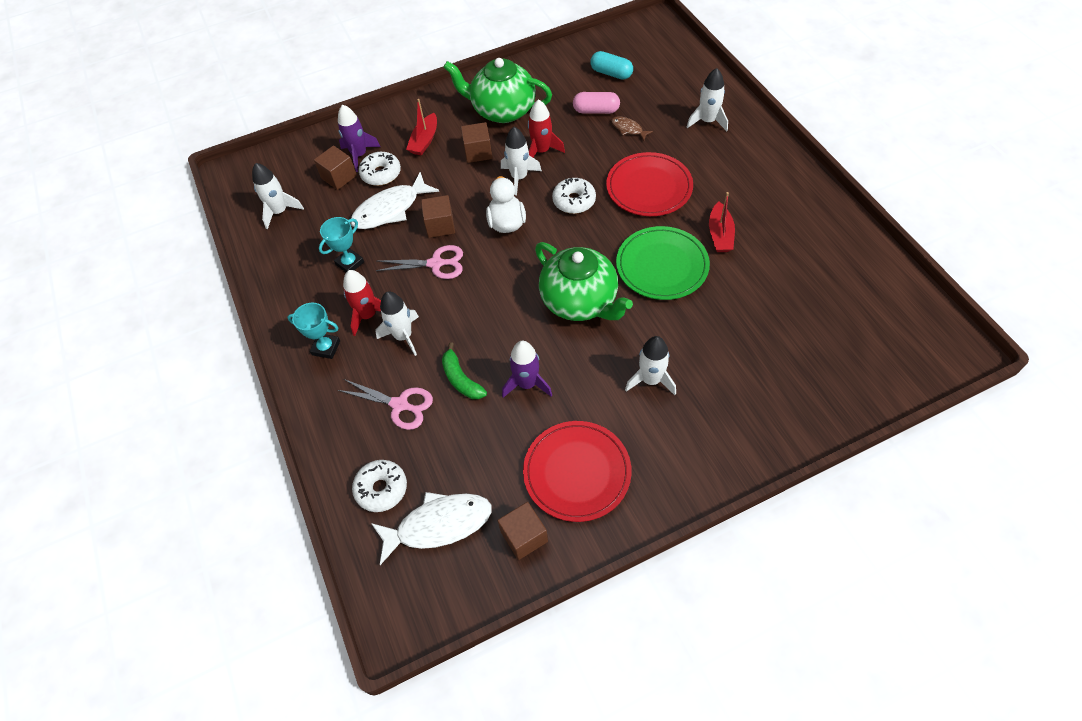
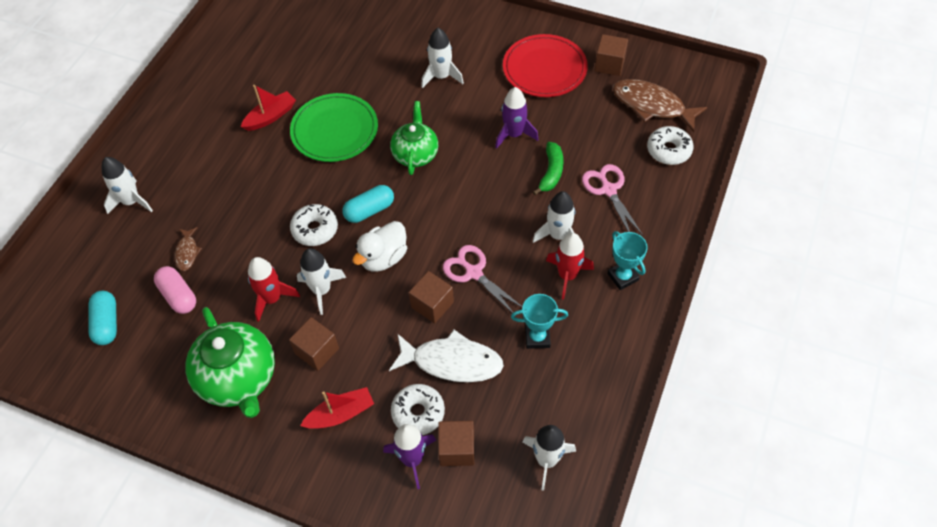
camera: 135 degrees left, 0 degrees up
(438, 525) = (652, 105): white fish -> brown fish
(556, 240) = (369, 210): none -> turquoise capsule
(580, 301) = (415, 154): green teapot -> green teapot, size x0.65
(649, 187) = (254, 190): red plate -> none

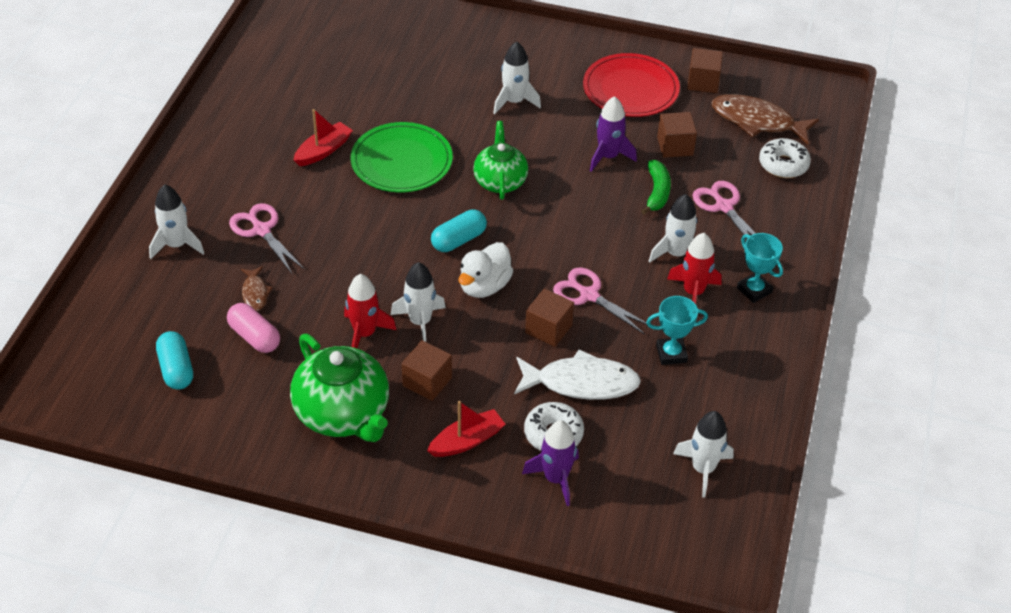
camera: 10 degrees left, 10 degrees down
(204, 191) = (261, 230): none -> pink scissors
(315, 229) = (400, 262): white donut -> none
(457, 449) = (603, 466): brown cube -> brown cube (675, 146)

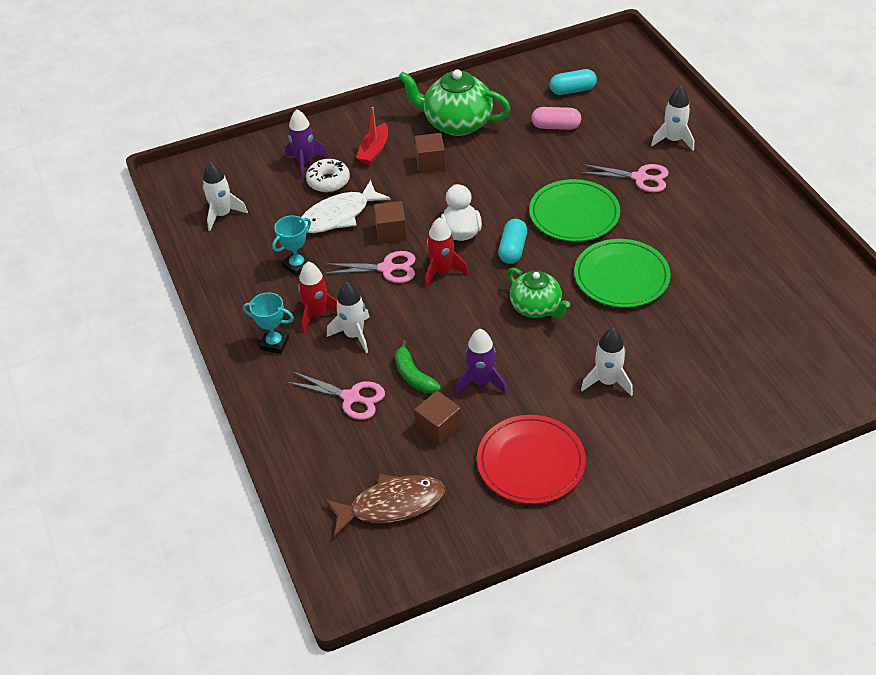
camera: 145 degrees right, 0 degrees up
(176, 369) = (572, 90): turquoise capsule -> turquoise capsule turned 45 degrees counterclockwise
(255, 293) = (589, 145): brown fish -> none
(323, 150) = (682, 249): red boat -> none
(364, 333) = (498, 164): red rocket -> red rocket (442, 271)
(365, 236) = (574, 214): none -> green plate
(420, 322) = (474, 189): white rocket -> none
(703, 82) = (477, 517): brown cube -> none
(783, 165) = (333, 472): white donut -> none

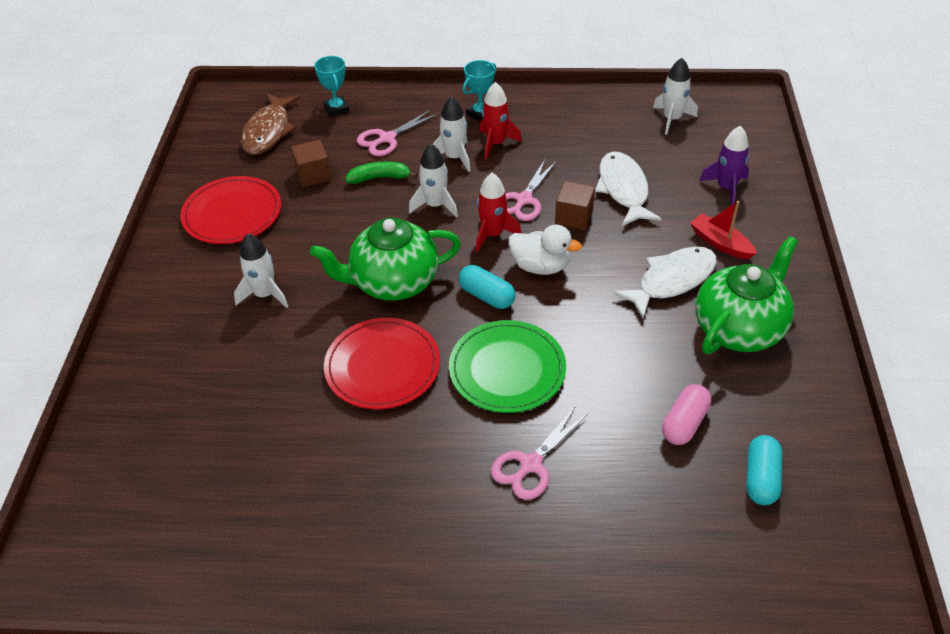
camera: 115 degrees right, 0 degrees up
(297, 265) = (568, 147): turquoise trophy -> turquoise trophy (336, 109)
(328, 181) = (684, 196): white donut -> none
(430, 163) = (672, 281): brown cube -> white fish
(481, 382) = (338, 214): purple rocket -> none
(536, 307) = (393, 282): green teapot -> green teapot, size x1.55
(621, 276) = (382, 366): green plate -> red plate
(673, 140) = (585, 544): white rocket -> white rocket (435, 205)

